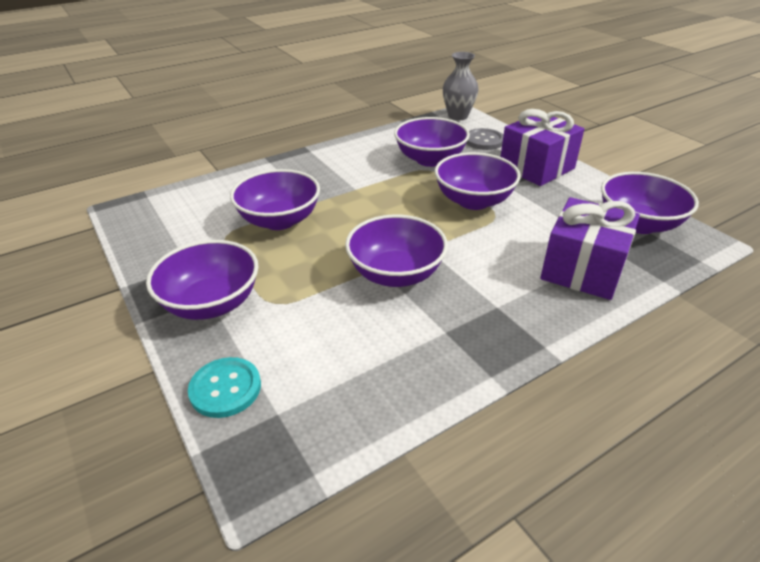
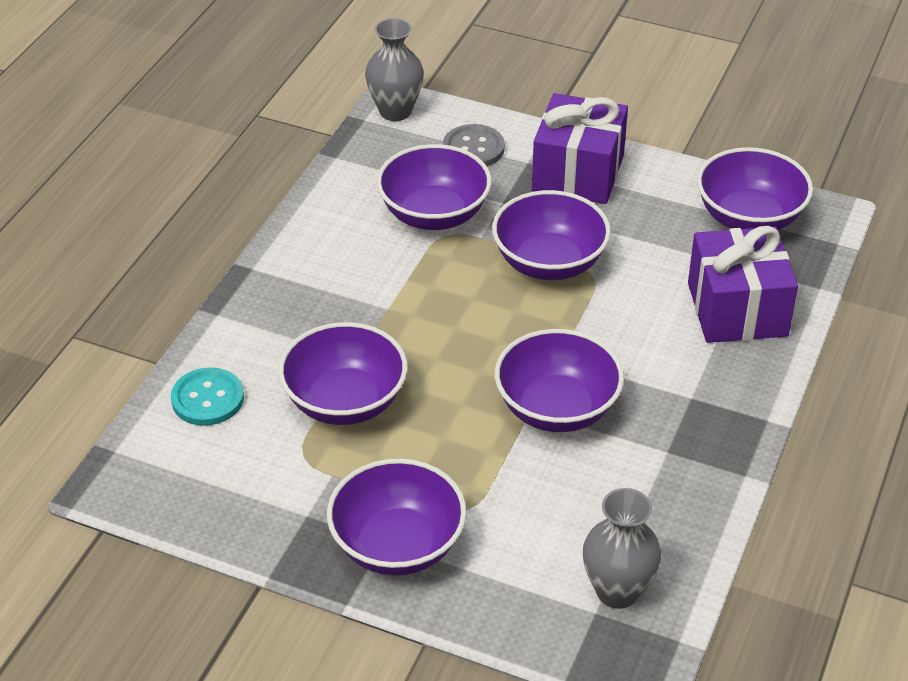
camera: 35 degrees left, 5 degrees up
(225, 388) = (522, 619): turquoise button -> turquoise button (207, 399)
(309, 407) = (617, 591): none -> grey vase

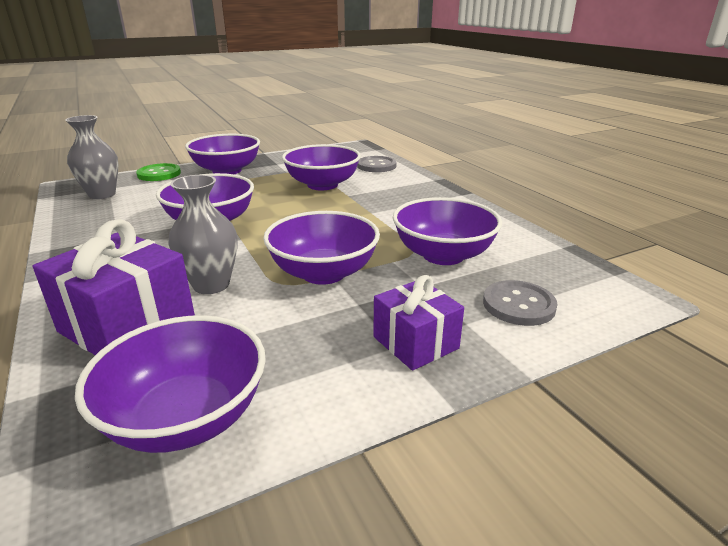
camera: 130 degrees right, 15 degrees down
(207, 399) = (376, 166): turquoise button -> grey button
(395, 111) = (619, 292): grey vase -> grey vase (211, 285)
(493, 612) = (159, 174): none -> green button
(578, 173) = (415, 342): purple gift -> purple gift, size x0.63

